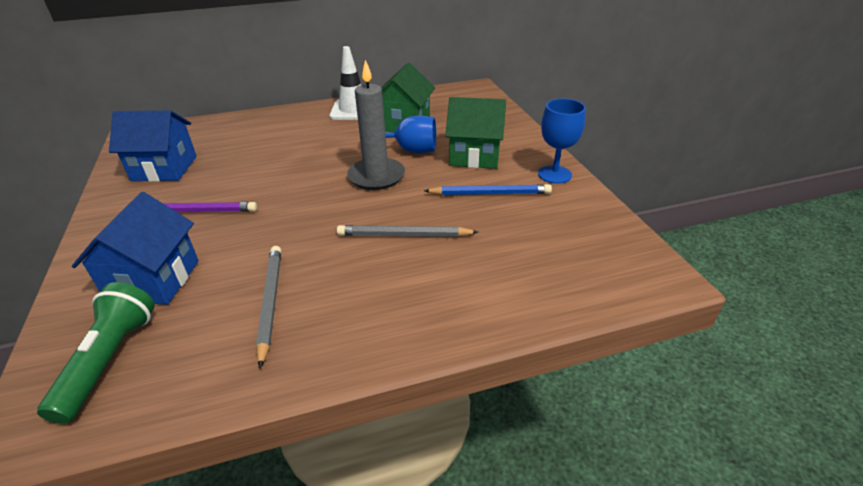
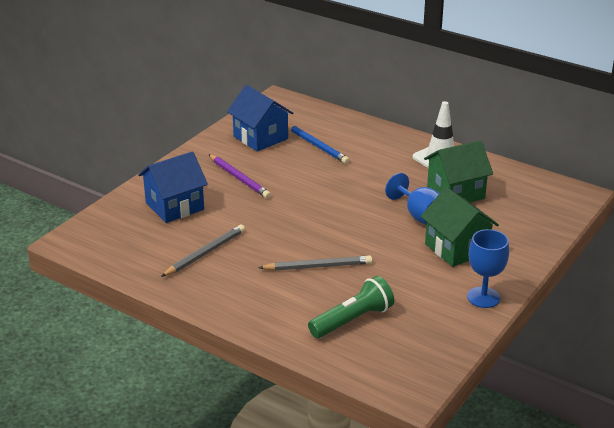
camera: 50 degrees right, 5 degrees down
(110, 360) = (118, 232): green flashlight -> green flashlight (352, 320)
(376, 176) = (366, 221): grey candle -> none
(404, 235) = (318, 266): grey pencil -> grey pencil turned 120 degrees clockwise
(490, 193) = (413, 279): blue pencil -> blue pencil (317, 146)

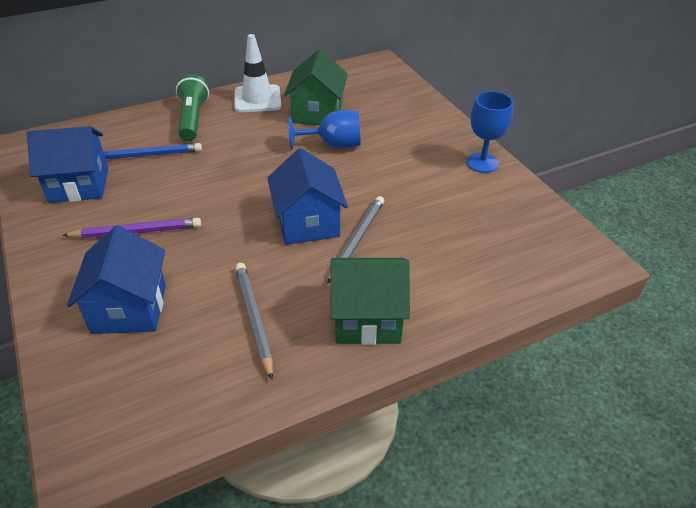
camera: 60 degrees left, 10 degrees up
(314, 239) = (308, 223): none -> blue house
(352, 320) = (464, 252): green flashlight -> green flashlight (193, 119)
(456, 248) = (400, 147): green house -> green house (367, 319)

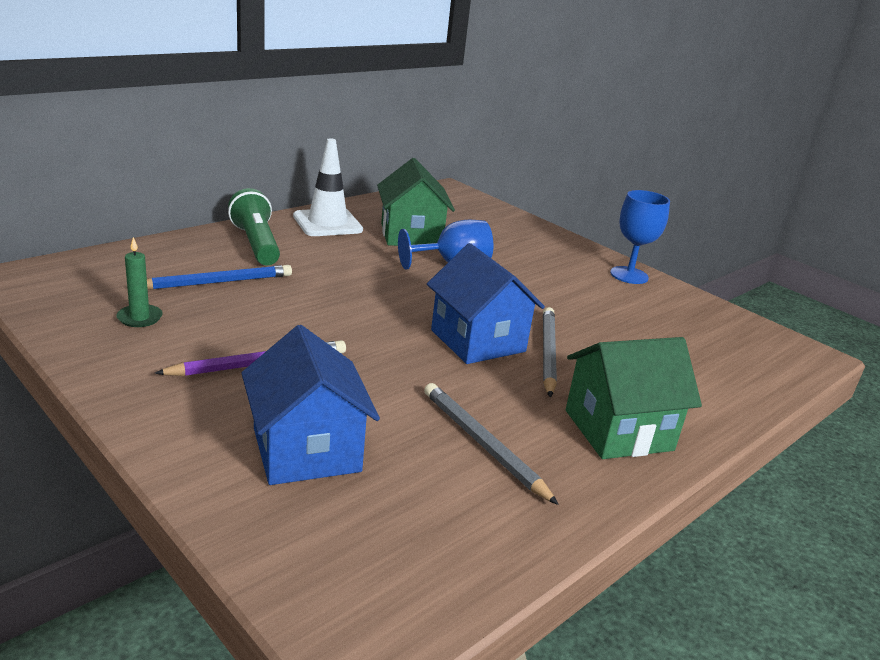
camera: 20 degrees left, 15 degrees down
(79, 185) = (140, 318): blue house -> green candle

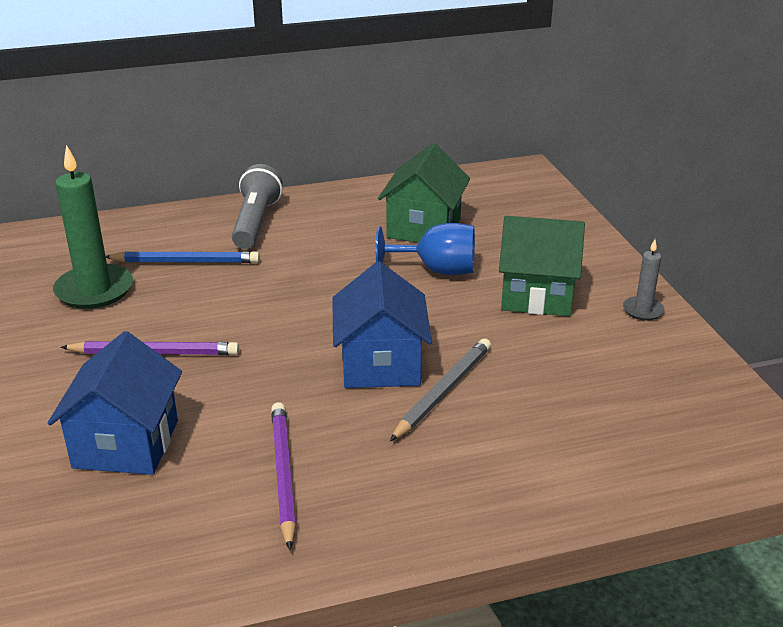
camera: 30 degrees right, 5 degrees up
(140, 318) = (94, 290): green candle -> green candle, size x1.96
(256, 244) = (256, 222): green flashlight -> grey flashlight
(327, 223) = (346, 204): white traffic cone -> none
(483, 444) = (283, 474): grey pencil -> purple pencil
(618, 430) = (435, 492): green house -> green house (537, 295)
(629, 275) = (643, 310): blue goblet -> grey candle

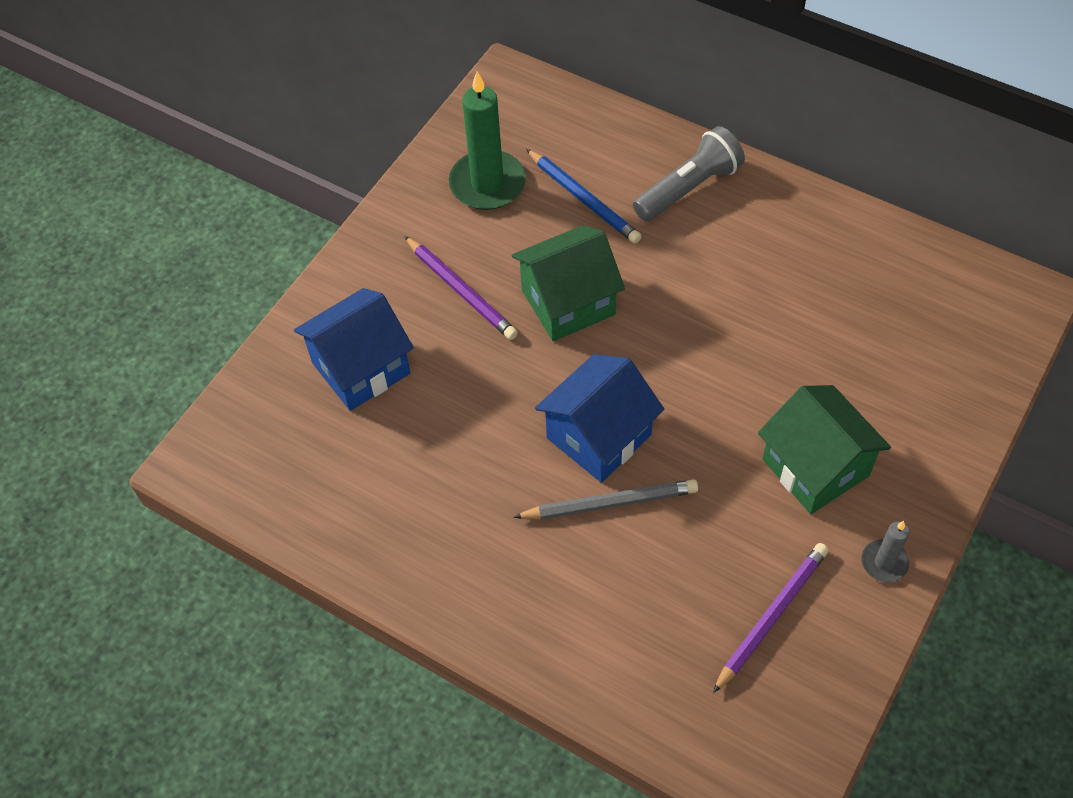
camera: 50 degrees right, 25 degrees up
(283, 474) = (422, 481): purple pencil -> purple pencil (771, 616)
(424, 228) = (823, 305): green house -> green house (568, 302)
(437, 270) = (769, 368): blue goblet -> none

